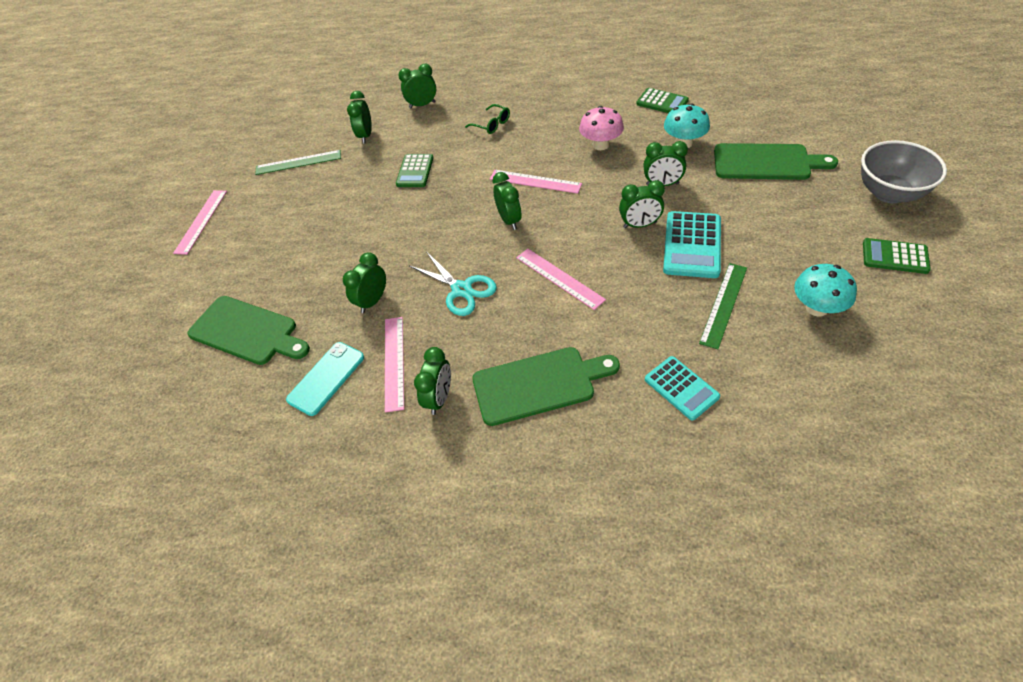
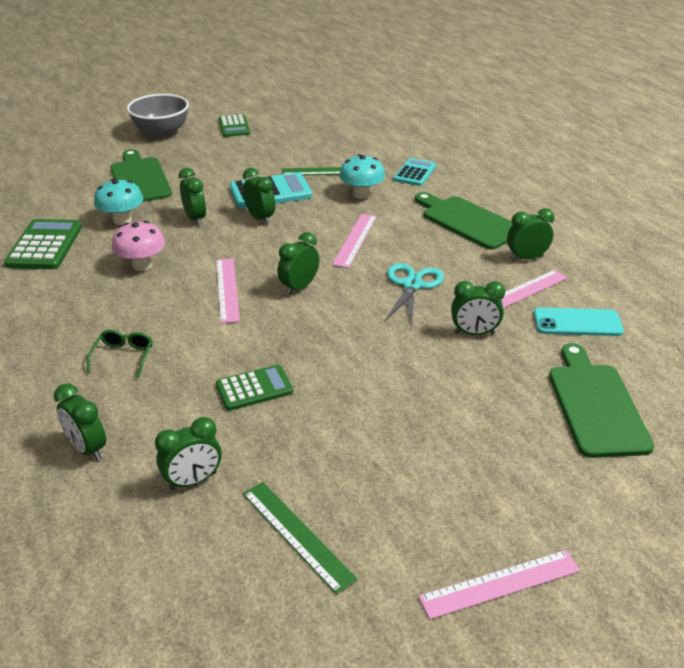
camera: 125 degrees left, 15 degrees down
(662, 102) = (45, 245): green calculator -> green calculator, size x1.52
(816, 308) = (303, 143): turquoise mushroom -> turquoise mushroom (361, 194)

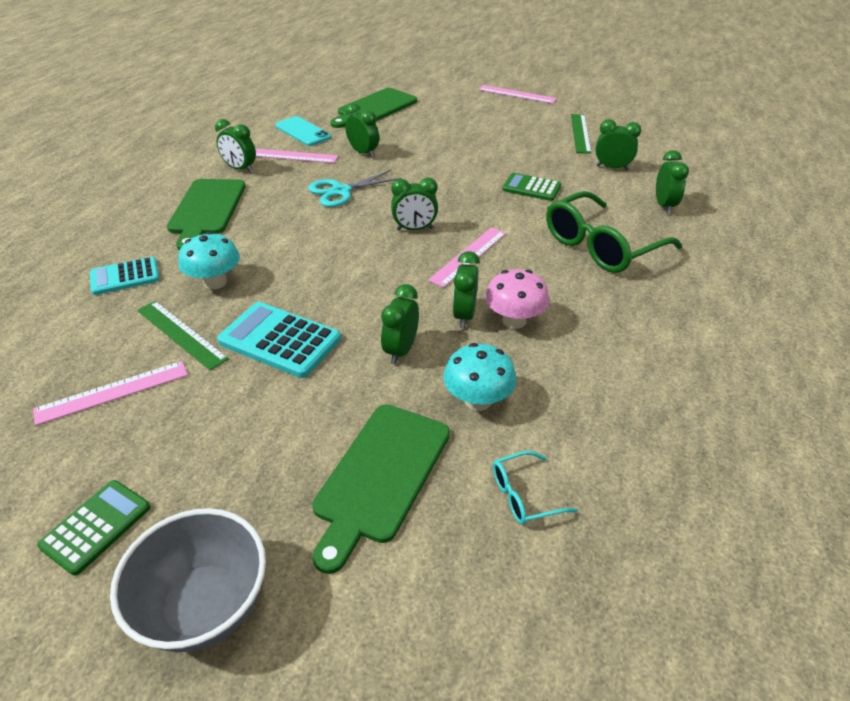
camera: 135 degrees left, 5 degrees up
(45, 245) = (598, 412): green calculator -> none
(62, 202) = (523, 495): none -> turquoise glasses
(123, 356) = (600, 246): green glasses -> green glasses, size x2.19
(260, 218) = (342, 311): green clock -> green clock (464, 315)
(355, 240) = (310, 242): pink ruler -> pink ruler (112, 392)

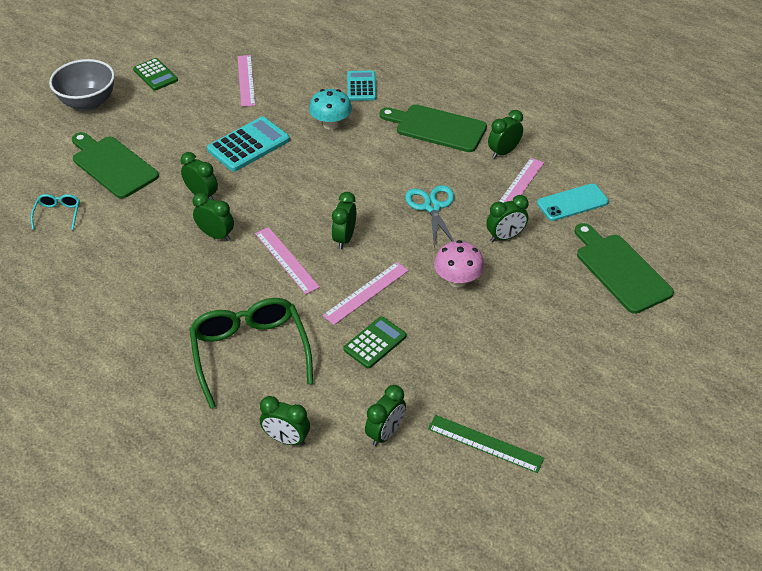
camera: 110 degrees right, 5 degrees up
(181, 334) = (282, 106): green ruler -> none
(477, 400) = (135, 217): turquoise mushroom -> none
(514, 321) = (193, 259): pink mushroom -> pink mushroom (457, 280)
(517, 94) = (630, 424): pink ruler -> pink ruler (366, 292)

